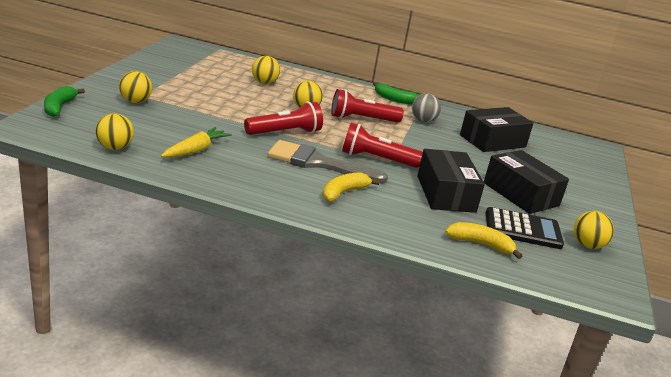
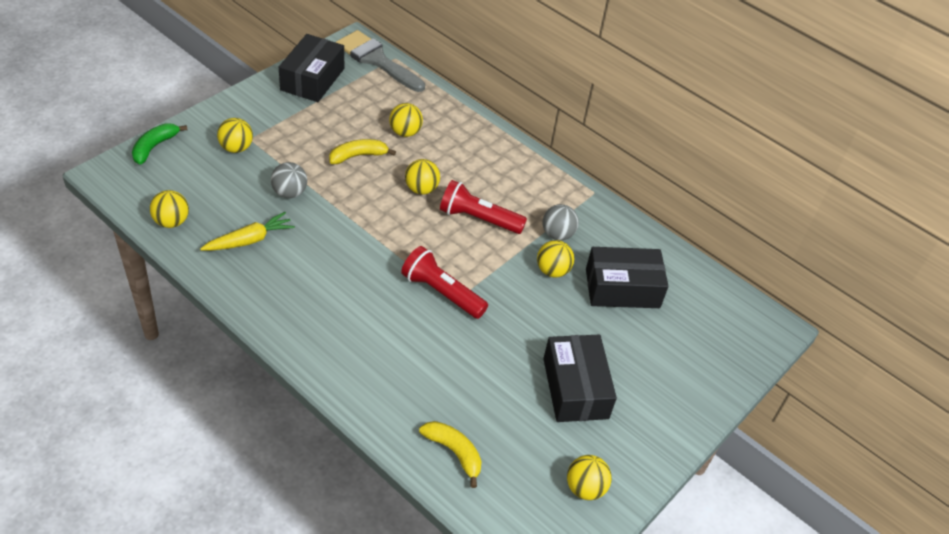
camera: 25 degrees right, 20 degrees up
(204, 121) = (289, 193): none -> grey ball
(285, 133) = (366, 227): red flashlight -> none
(318, 163) = (367, 285): grey brush -> grey brush (376, 60)
(343, 192) = (361, 338): yellow banana -> yellow banana (358, 156)
(394, 99) = (552, 187): green banana -> none
(439, 138) = (552, 271): none -> yellow ball
(445, 194) = (479, 366): black box -> black box (312, 79)
(523, 229) = (526, 443): black calculator -> none

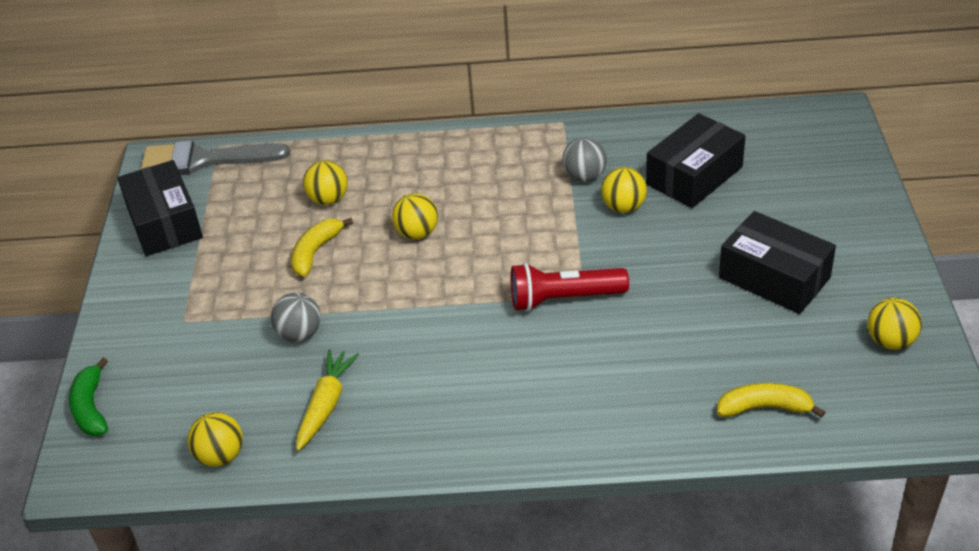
camera: 35 degrees left, 5 degrees down
(236, 148) = (182, 340): yellow ball -> none
(478, 219) = (503, 217): red flashlight -> none

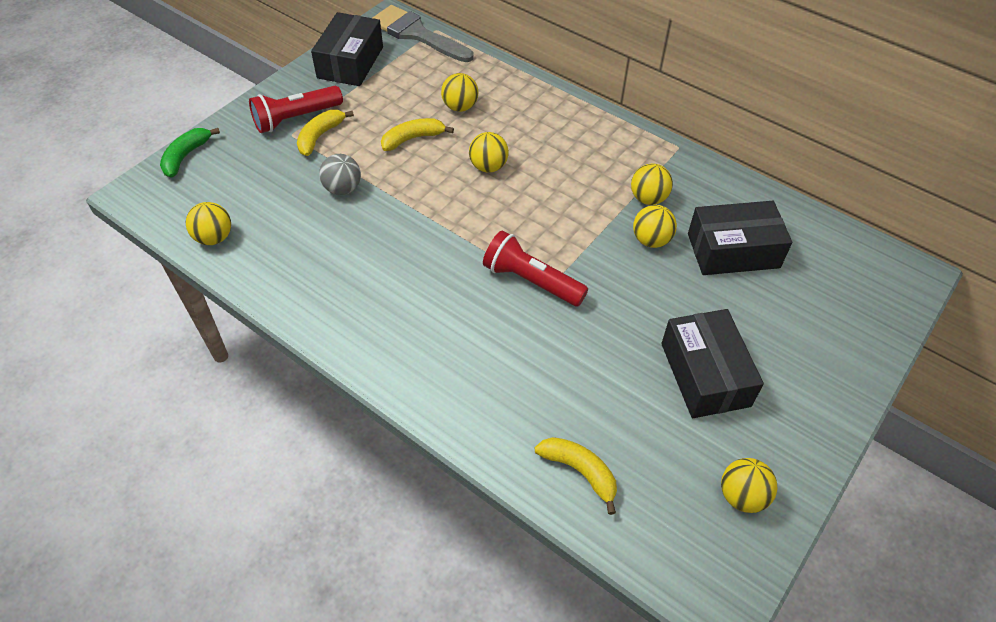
camera: 35 degrees right, 10 degrees up
(170, 304) = (296, 118): none -> red flashlight
(217, 304) = (320, 136): none -> yellow banana
(326, 405) = (304, 248): yellow carrot -> none
(584, 177) = (648, 198): grey ball -> yellow ball

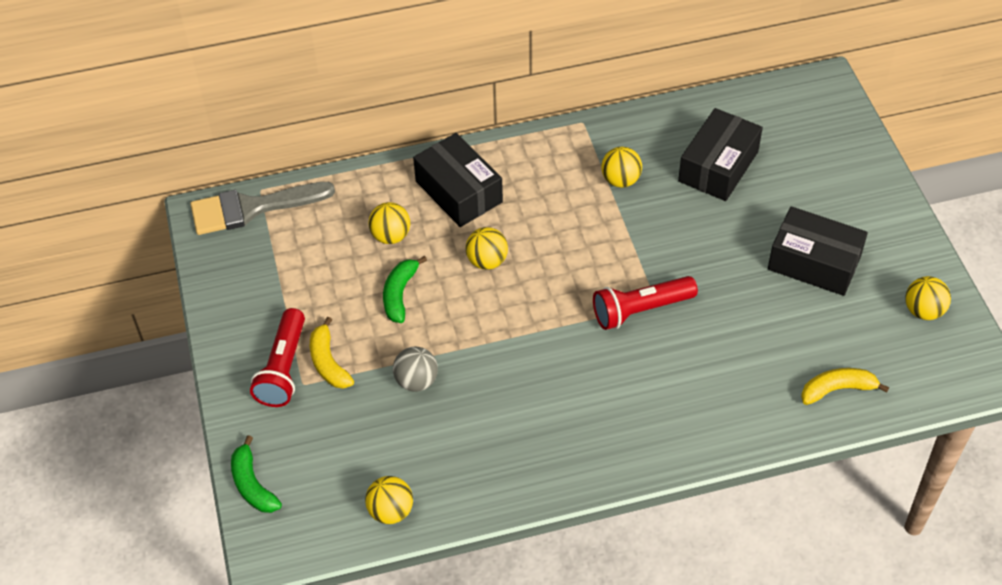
camera: 50 degrees left, 0 degrees up
(350, 62) = (241, 283): black box -> black box (459, 191)
(412, 139) = (399, 294): yellow banana -> green banana
(651, 240) = (665, 208): yellow ball -> none

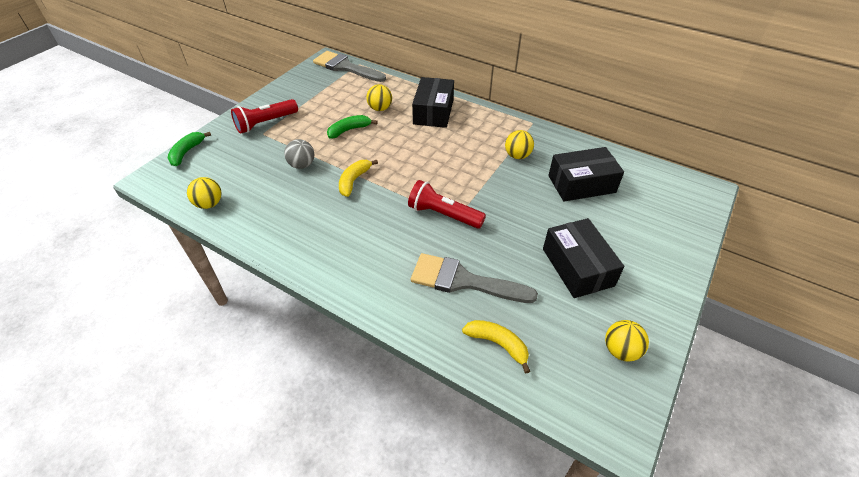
camera: 45 degrees right, 5 degrees down
(328, 362) = (283, 133): yellow banana -> yellow banana (354, 181)
(487, 261) = (404, 144): yellow ball -> none
(743, 360) = (463, 281): none -> grey brush

